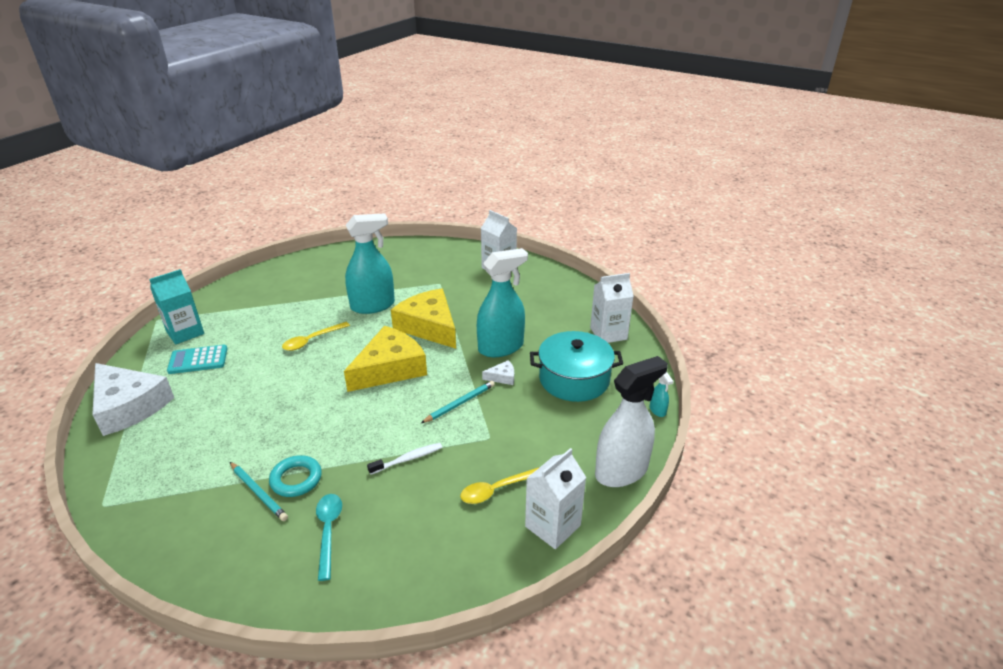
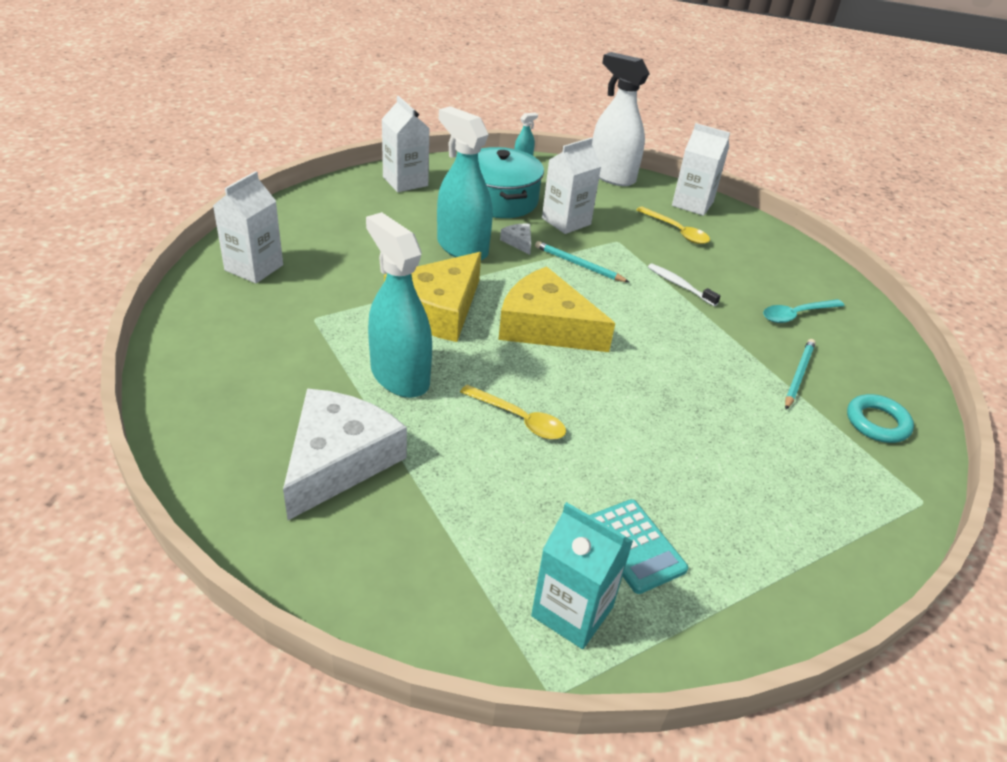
camera: 110 degrees left, 5 degrees up
(129, 406) = (781, 581): white cheese -> white cheese (338, 460)
(296, 479) = (761, 353): turquoise ring -> turquoise ring (877, 423)
(530, 412) = (566, 221): none -> white carton

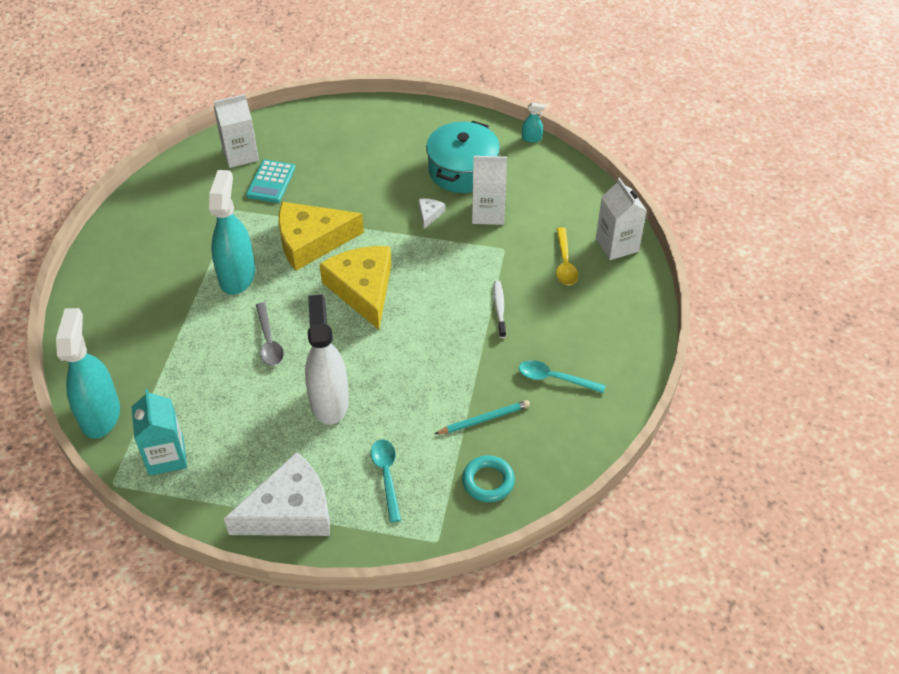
camera: 45 degrees right, 10 degrees up
(338, 460) = (152, 308): white cheese -> white cheese (290, 511)
(405, 181) = (413, 123): white carton -> none
(462, 248) = (384, 200): turquoise spray bottle -> turquoise spray bottle (100, 415)
(519, 419) = (269, 341): yellow spoon -> grey spoon
(578, 265) = (447, 254): turquoise pencil -> none
(611, 176) = (584, 187): white spray bottle -> white spray bottle (329, 401)
(634, 546) = (236, 448): turquoise calculator -> turquoise calculator (271, 182)
(802, 473) = (386, 476): none -> turquoise spoon

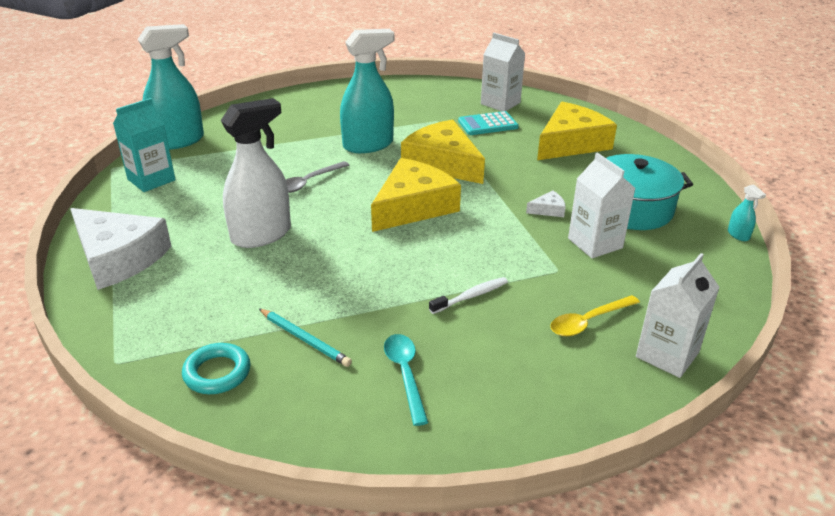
camera: 60 degrees right, 15 degrees down
(347, 149) = (571, 143): none -> yellow cheese
(386, 476) = (188, 299): turquoise spoon -> none

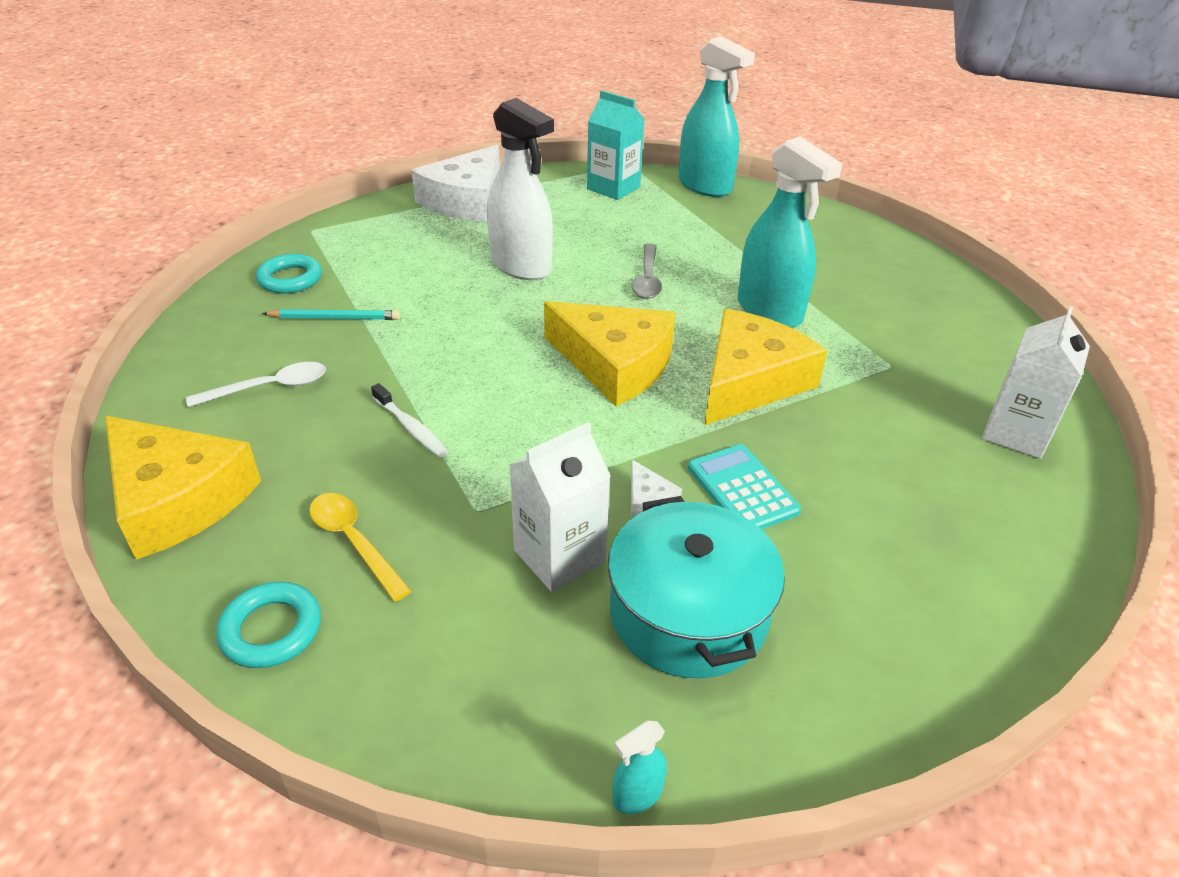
camera: 80 degrees right, 5 degrees up
(305, 339) = (335, 318): turquoise pencil -> turquoise pencil turned 120 degrees counterclockwise
(309, 182) = (647, 279): grey spoon -> grey spoon turned 120 degrees counterclockwise
(405, 374) = (269, 388): turquoise spoon -> white spoon
(488, 124) = (916, 421): turquoise calculator -> turquoise calculator (742, 489)
(571, 143) = (909, 531): yellow cheese -> yellow cheese (177, 498)
(667, 354) = (271, 630): white carton -> turquoise ring

